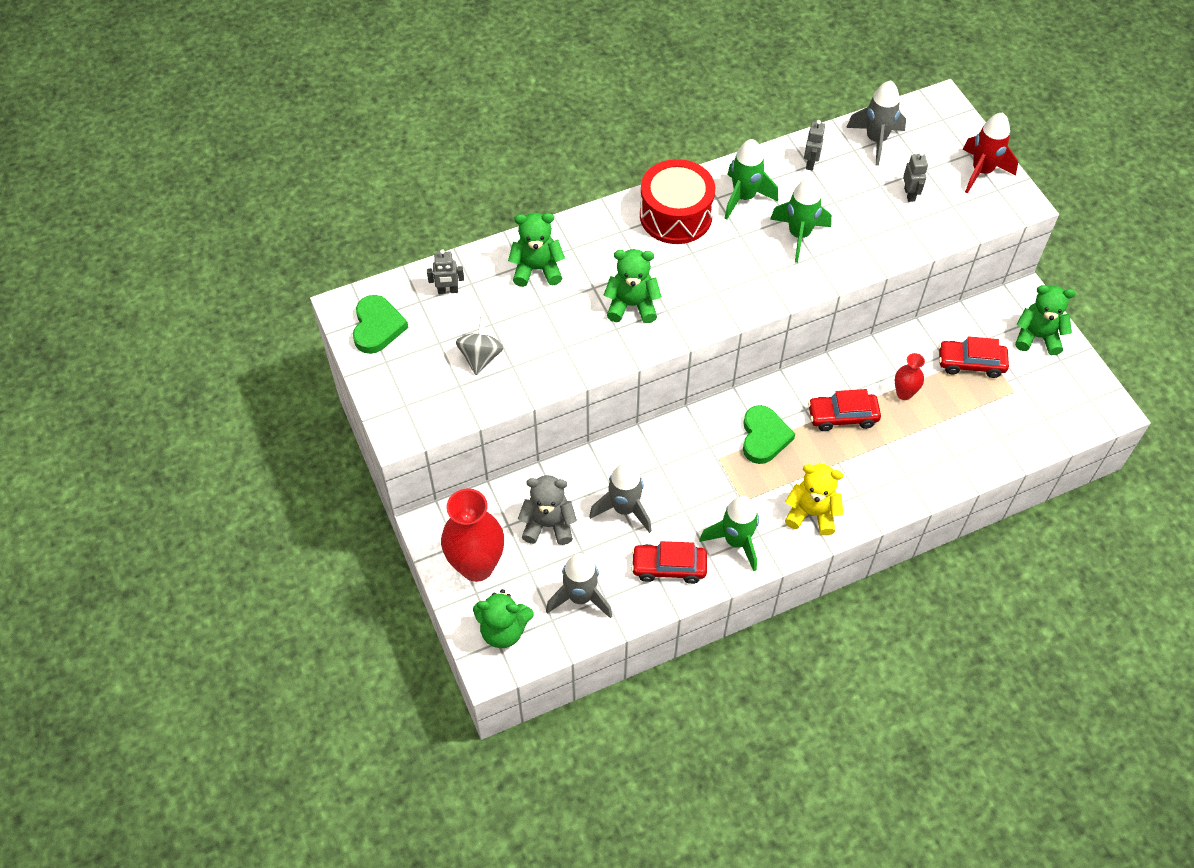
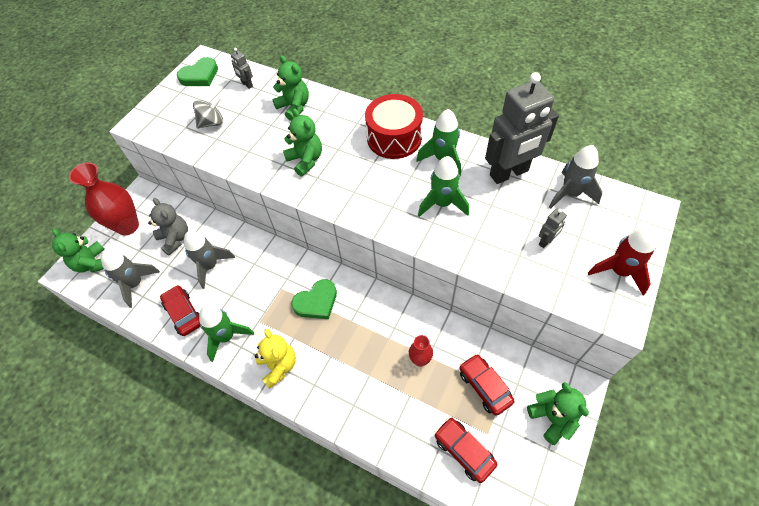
camera: 55 degrees right, 0 degrees up
(811, 163) = (509, 173): grey robot -> grey robot, size x2.44
(842, 416) = (369, 335): red car -> red car (464, 451)

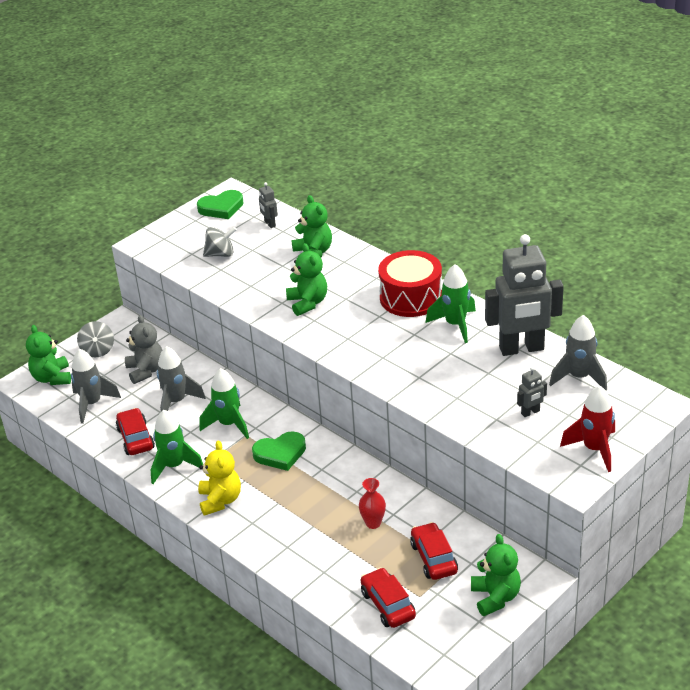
camera: 15 degrees right, 20 degrees down
(127, 226) = (98, 350): red vase -> grey spinning top
(442, 204) = (436, 363): green rocket -> green rocket (229, 424)

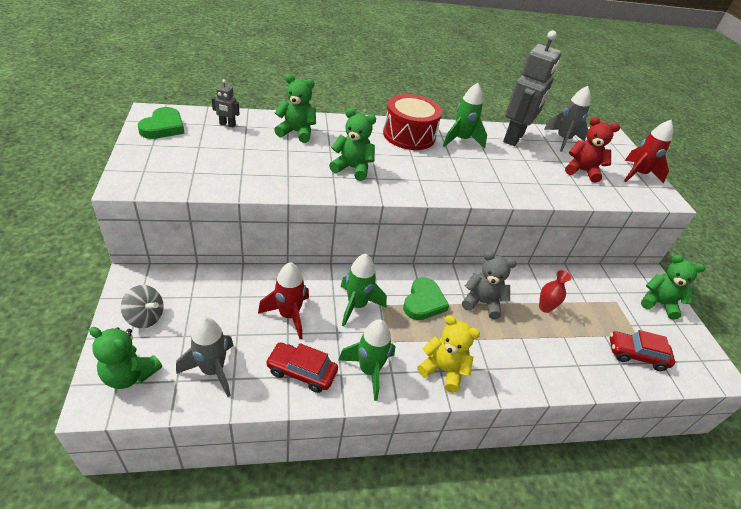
camera: 60 degrees left, 5 degrees up
(146, 371) = (222, 307): grey teddy bear -> grey teddy bear (482, 302)
(176, 402) = (289, 315): grey rocket -> red rocket
(221, 254) = (222, 162): grey spinning top -> none
(433, 558) = (602, 304): red car -> none
(530, 412) = (582, 171): grey robot -> red teddy bear

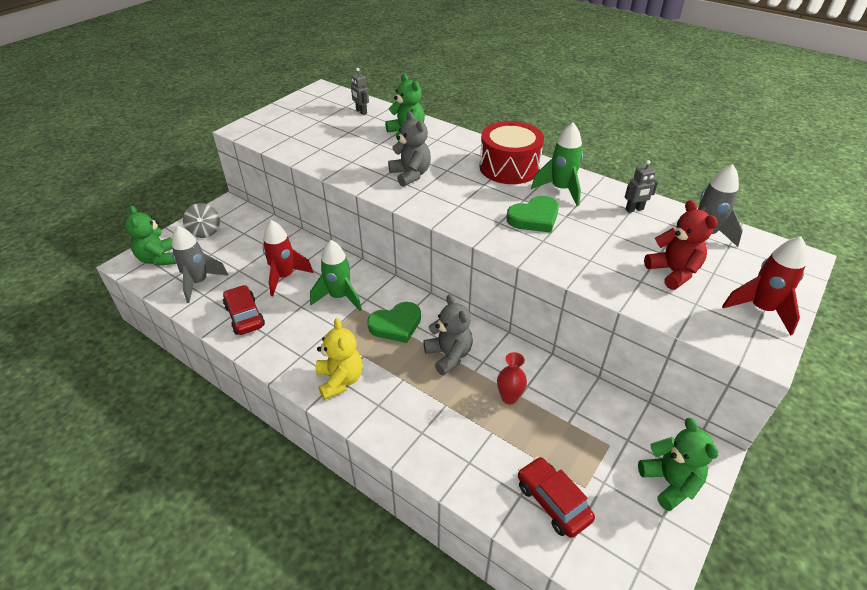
camera: 50 degrees right, 0 degrees up
(163, 127) = (315, 100): green heart -> green heart (534, 218)
(352, 168) = (410, 175): green teddy bear -> grey teddy bear
(369, 370) = (287, 344): green rocket -> none
(514, 138) = (634, 209): grey robot -> grey robot, size x0.41

